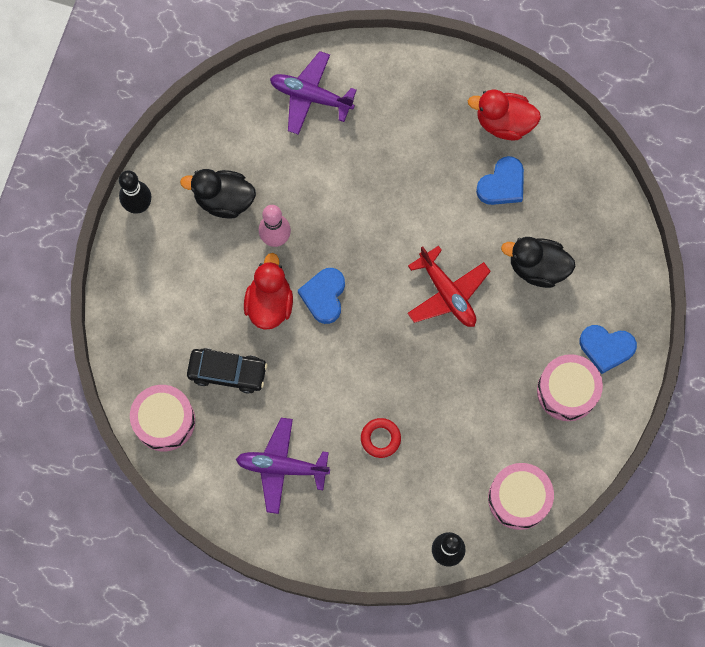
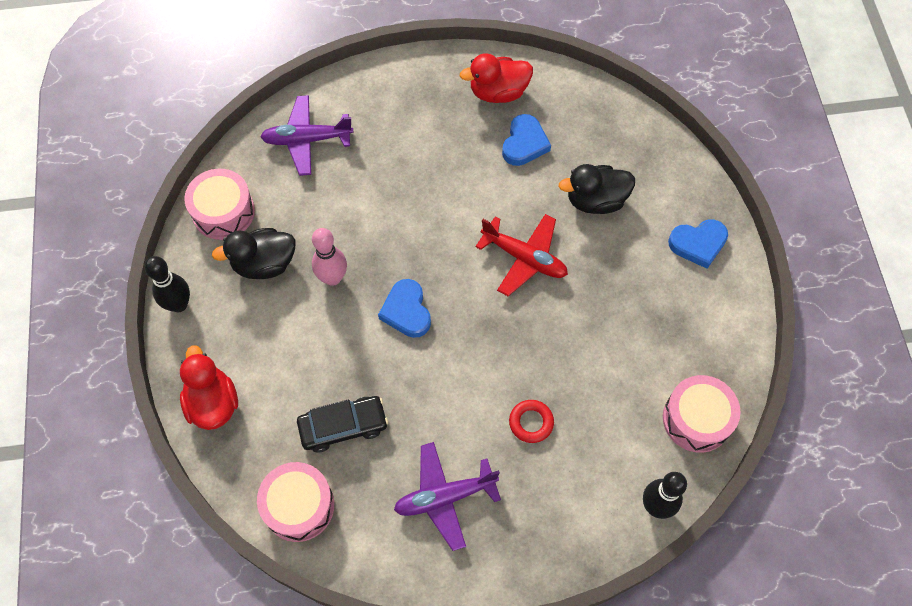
camera: 25 degrees left, 10 degrees down
(269, 303) = (355, 341): red duck -> red duck (213, 403)
(567, 391) = (685, 297): pink drum -> pink drum (223, 212)

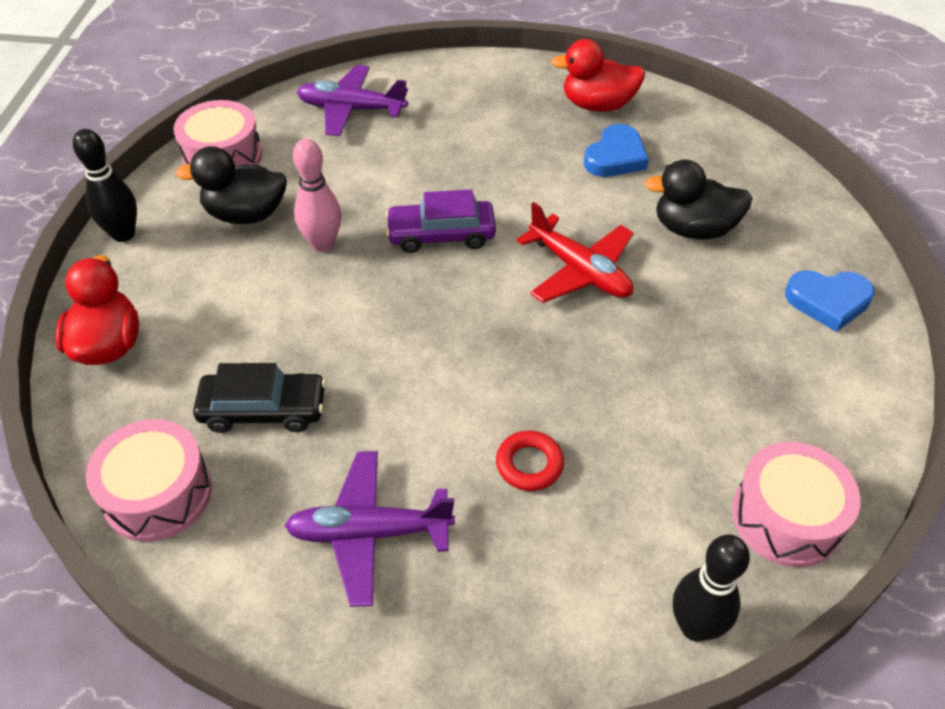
camera: 15 degrees right, 15 degrees down
(406, 311) = (402, 297): blue heart -> none
(416, 248) = (441, 234): none -> purple car

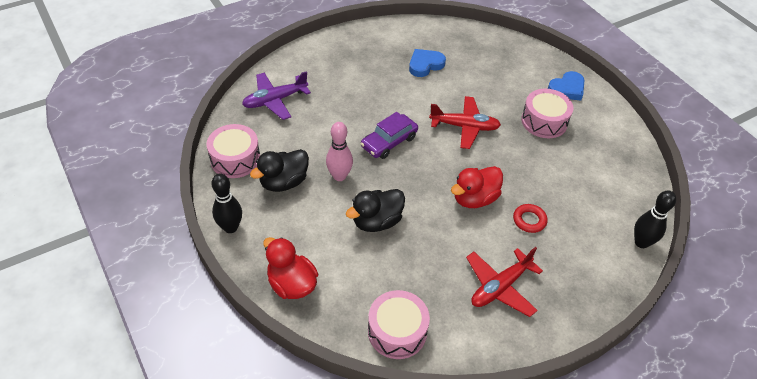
camera: 40 degrees left, 0 degrees up
(263, 410) = (400, 266): black car -> none
(369, 533) = (500, 287): purple plane -> red plane
(597, 105) = (391, 42): red duck -> red duck (474, 199)
(615, 157) = (425, 65): blue heart -> blue heart turned 120 degrees counterclockwise
(693, 229) = (489, 83): black duck -> black duck (376, 221)
(786, 517) = (631, 184): pink drum -> pink drum (544, 121)

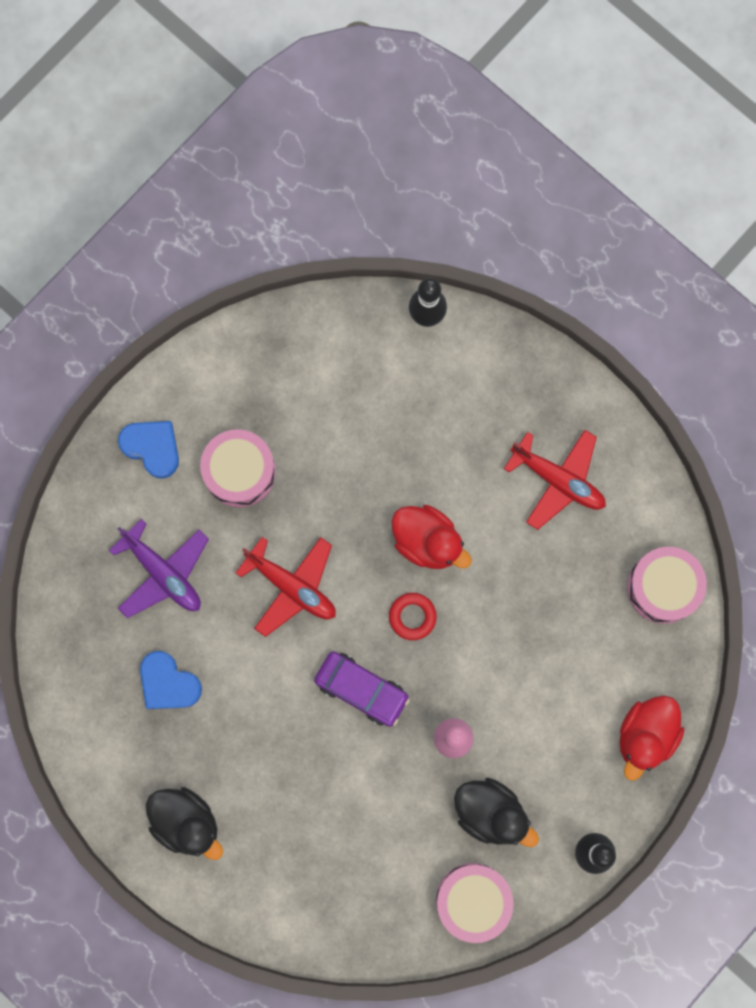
camera: 105 degrees left, 30 degrees up
(275, 100) = (334, 894): purple plane -> purple plane (163, 573)
(376, 221) = (512, 661): black duck -> black duck (186, 822)
(464, 127) = (292, 587): red plane -> red plane turned 135 degrees clockwise
(529, 220) = (439, 462): red ring -> red ring (412, 617)

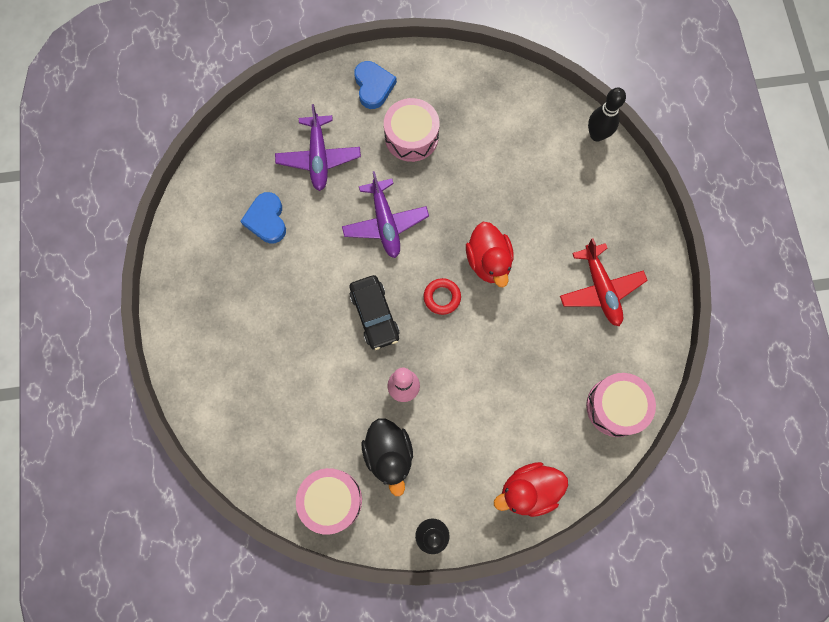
camera: 40 degrees right, 5 degrees down
(186, 822) = (205, 306): black duck -> none
(292, 587) = (385, 223): red plane -> purple plane
(361, 689) = (374, 315): purple car -> black car

